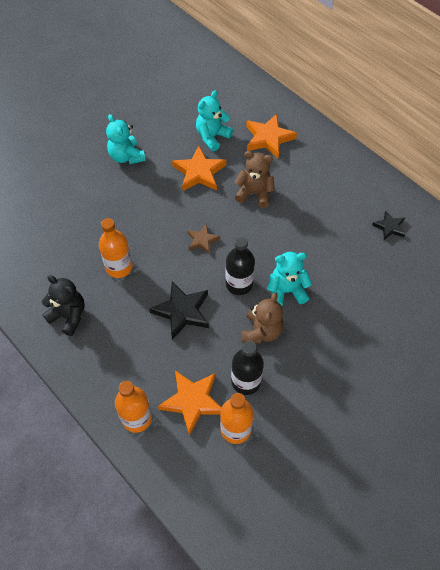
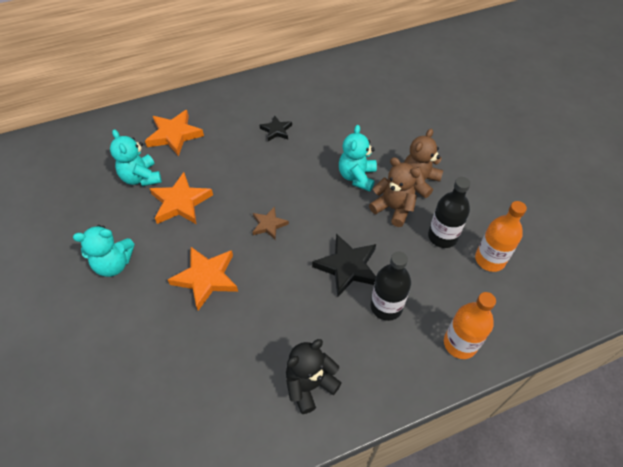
camera: 70 degrees left, 5 degrees down
(119, 267) = (266, 312): orange bottle -> none
(192, 401) = (452, 287): orange star -> orange star (206, 278)
(239, 284) = (334, 210): black bottle -> black bottle (386, 306)
(254, 193) = (235, 166): brown teddy bear -> brown teddy bear (419, 181)
(389, 227) = (321, 89): black star -> black star (276, 130)

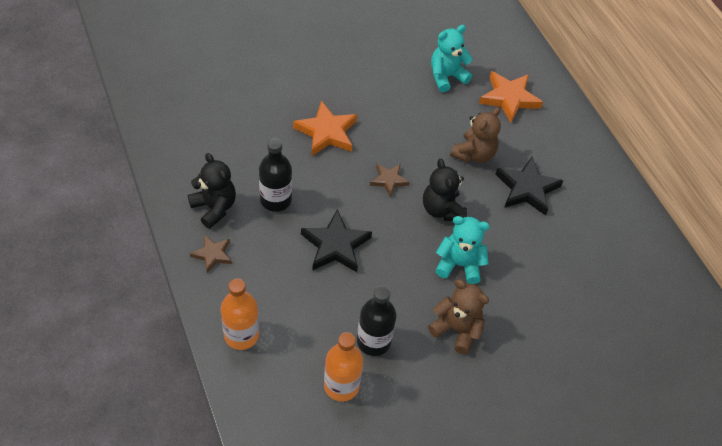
camera: 85 degrees right, 0 degrees up
(114, 264) = (344, 67): turquoise teddy bear -> none
(181, 202) = (416, 109): orange star -> none
(276, 130) = (527, 189): black star -> black star, size x1.71
(301, 186) = (442, 209): none -> black teddy bear
(371, 380) = (212, 254): none -> brown star
(386, 306) = (287, 275): black bottle -> black bottle (275, 200)
(393, 209) = (413, 296): brown teddy bear -> brown teddy bear (473, 154)

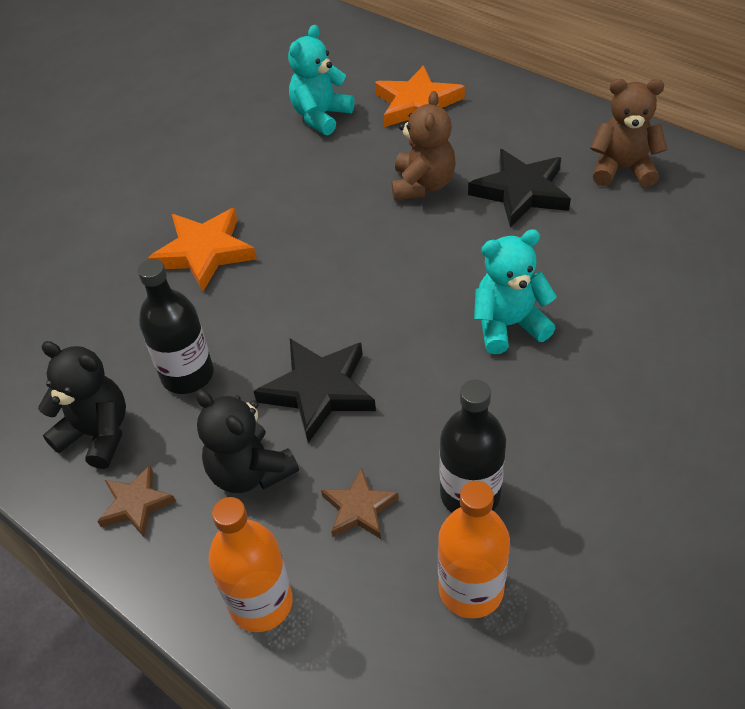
camera: 20 degrees left, 5 degrees down
(389, 180) = (334, 269): brown star -> brown star (359, 508)
(442, 209) = (432, 269): black teddy bear -> black teddy bear (250, 472)
(456, 330) = (572, 412): brown teddy bear -> brown teddy bear (622, 169)

